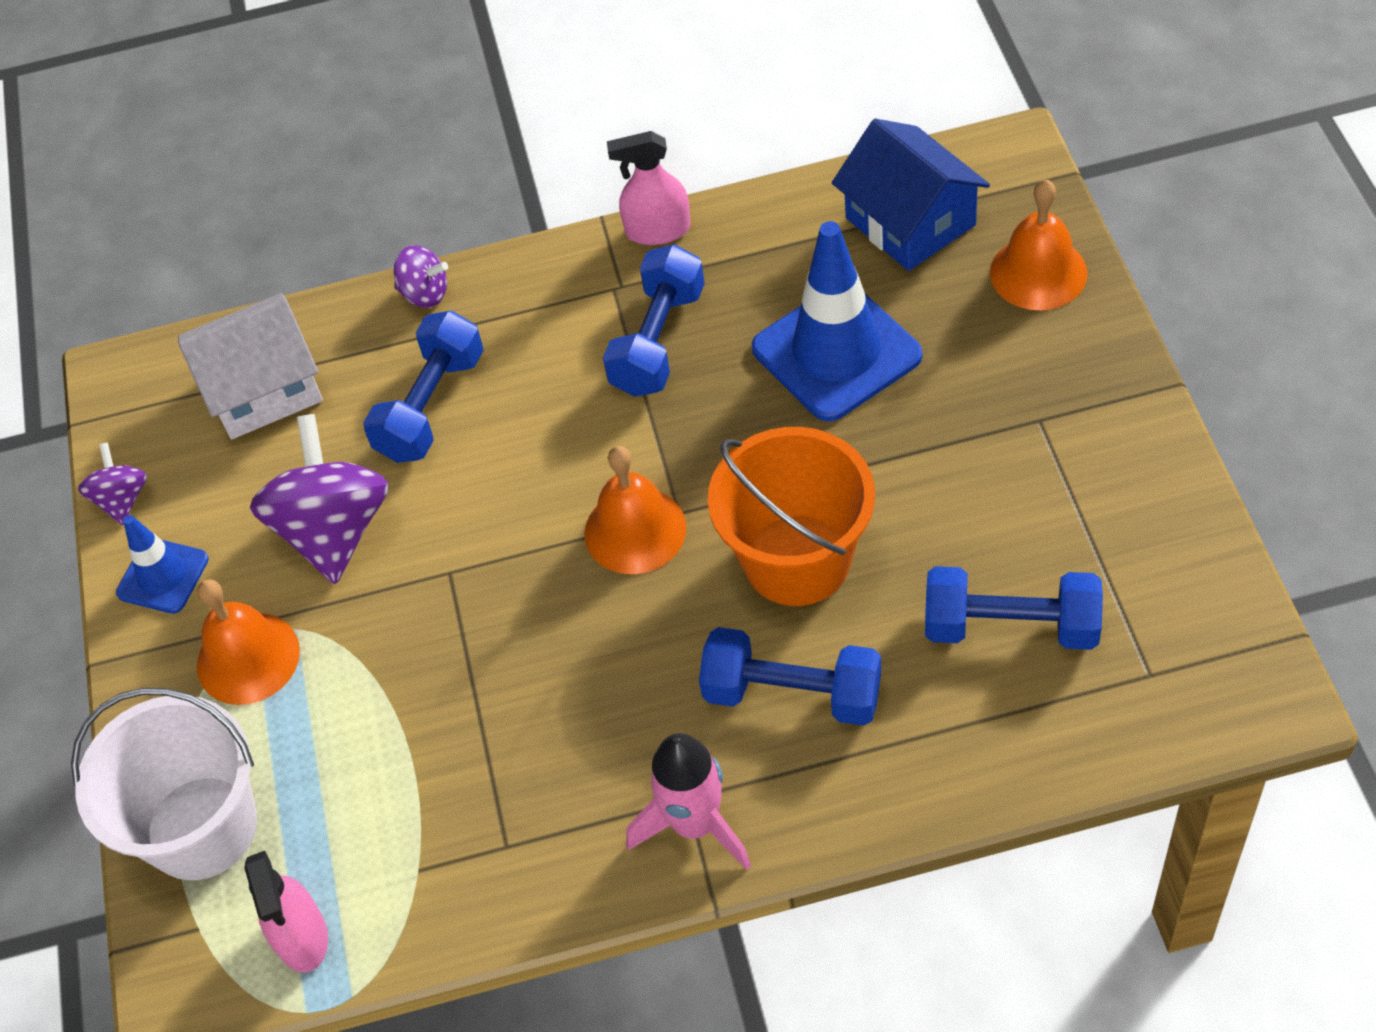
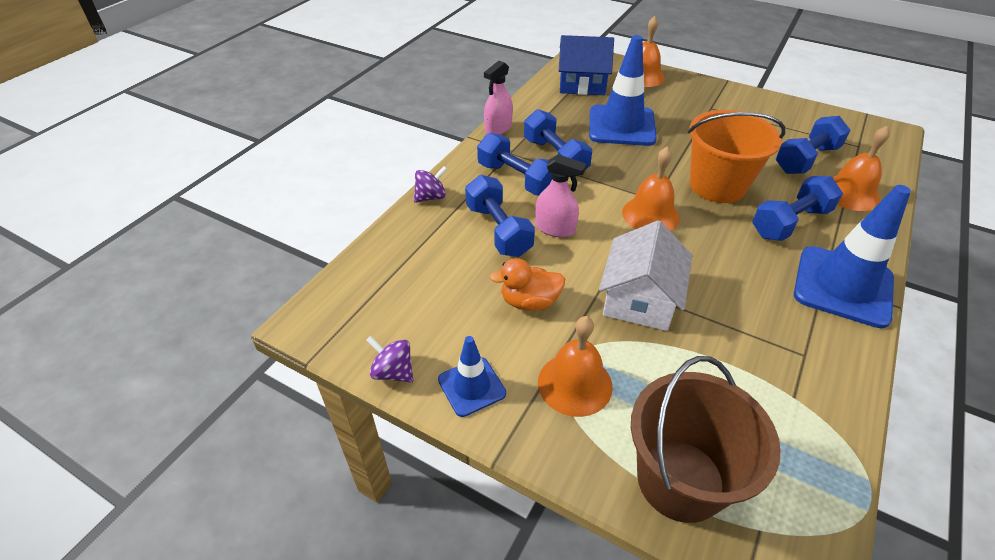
camera: 55 degrees left, 10 degrees down
(202, 828) = (680, 480): white bucket -> brown bucket
(263, 388) = (403, 275): white house -> white house (639, 299)
(302, 937) = (806, 478): pink spray bottle -> pink spray bottle (555, 228)
(334, 530) = (529, 302): purple spinning top -> orange duck
(559, 341) = (516, 179): none -> blue dumbbell
(695, 825) = (843, 286): pink rocket -> blue traffic cone
(966, 730) = (850, 193): none -> orange bell

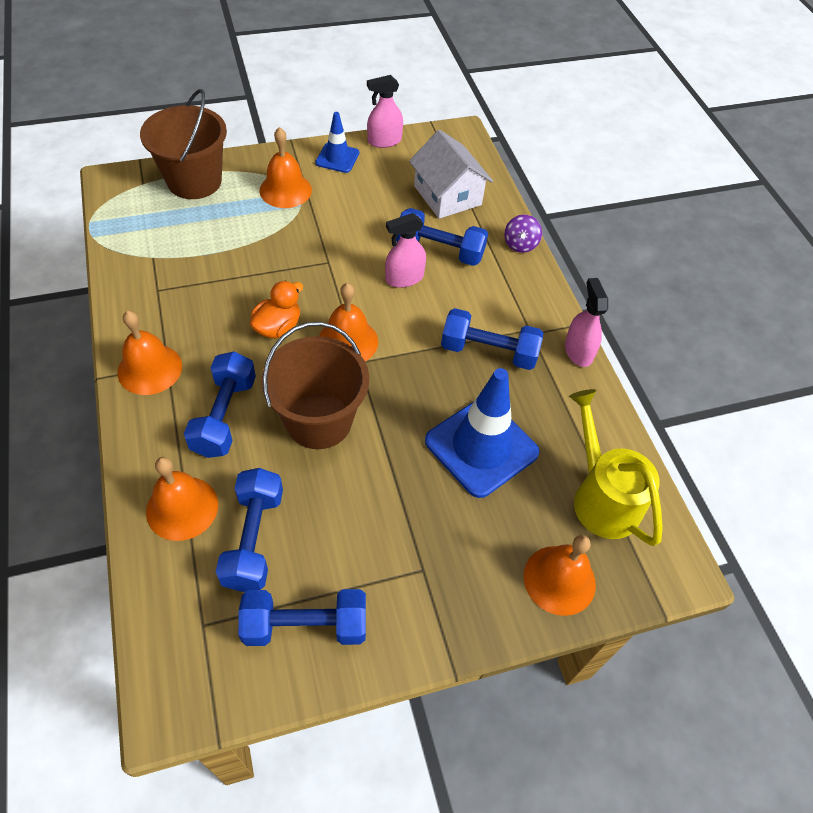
camera: 130 degrees right, 10 degrees up
(393, 372) = (384, 141): purple spinning top -> pink spray bottle
(516, 179) = (487, 304): blue dumbbell -> blue dumbbell (305, 626)
(529, 302) = (359, 216): orange duck -> orange duck (278, 327)
(582, 84) = (601, 496): blue house -> yellow watering can
(639, 299) = (293, 261): white house -> white house (447, 195)
(717, 185) = (319, 420): orange bucket -> brown bucket
(843, 286) = (150, 369): blue traffic cone -> orange bell

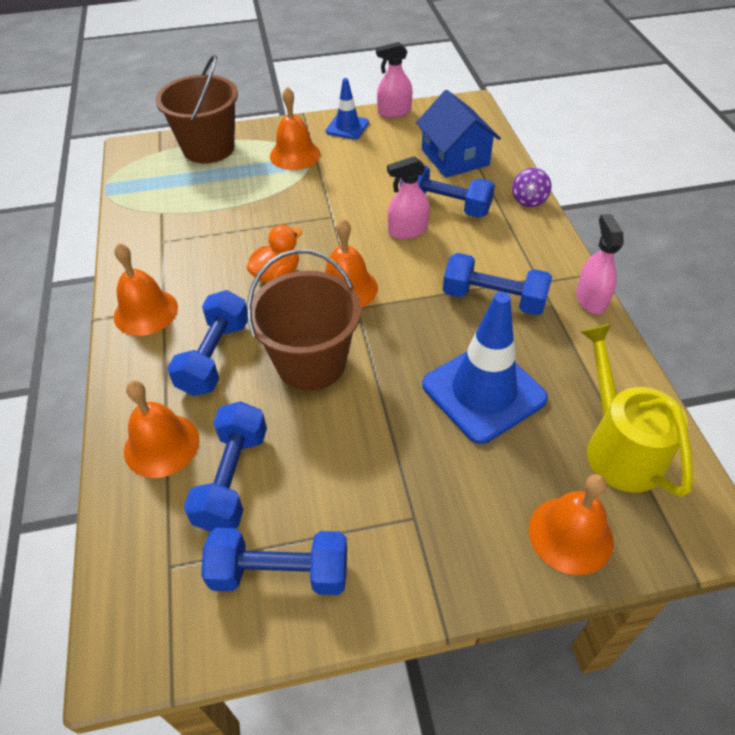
camera: 10 degrees right, 5 degrees down
(447, 195) = (455, 157): white house -> blue house

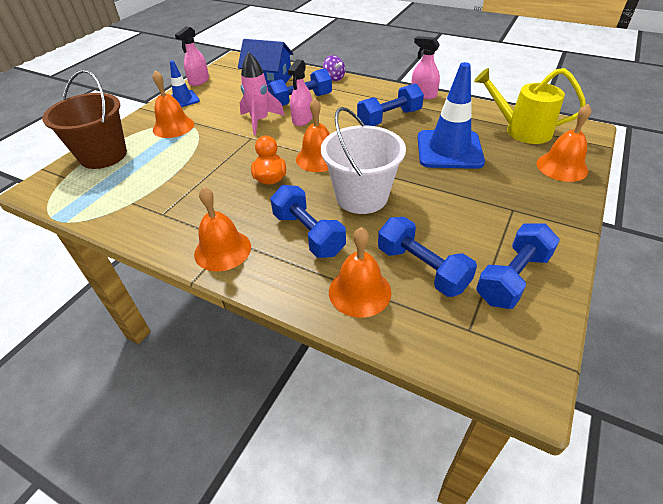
camera: 50 degrees left, 5 degrees down
(311, 363) = (362, 197): brown bucket -> white bucket
(369, 202) = (260, 121): none -> pink rocket

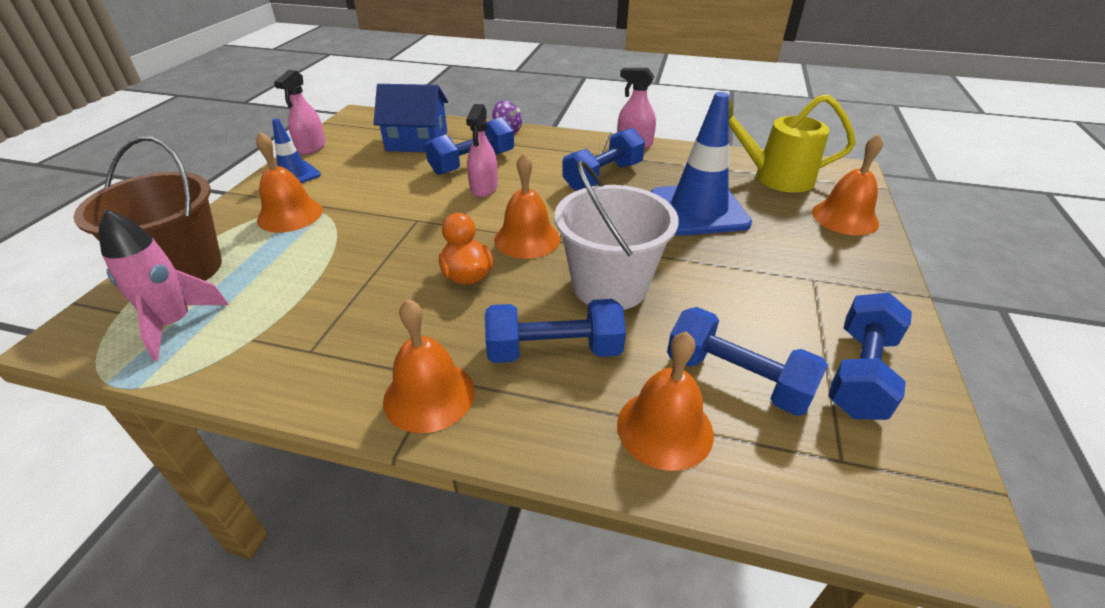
camera: 15 degrees left, 5 degrees down
(260, 121) = (422, 195): pink rocket -> pink rocket (175, 324)
(308, 234) = (554, 351): blue dumbbell -> blue dumbbell turned 45 degrees counterclockwise

